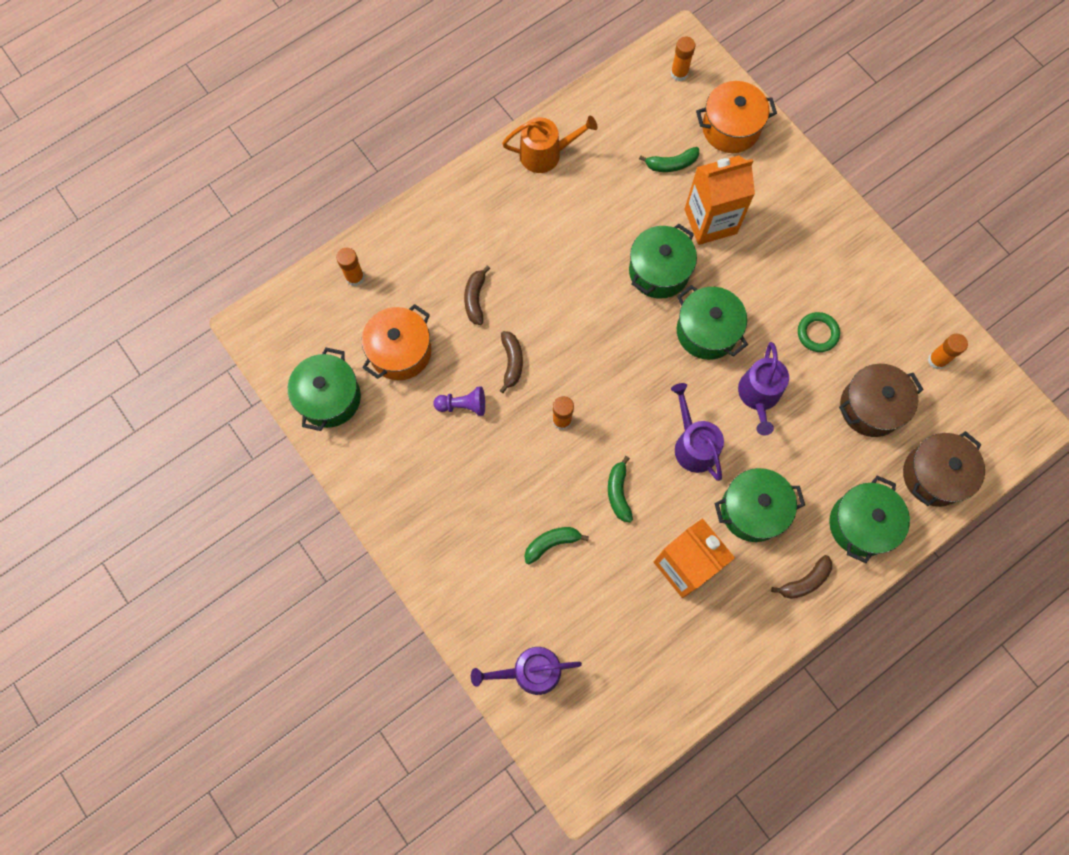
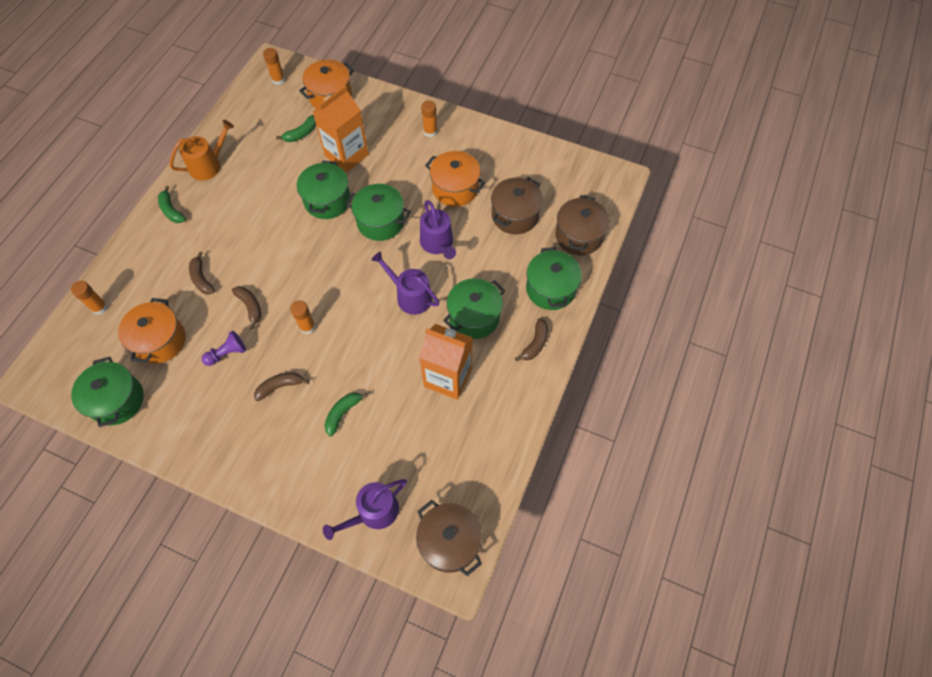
camera: 30 degrees left, 10 degrees down
(500, 475) = (280, 386): none -> brown banana
(592, 748) = (449, 542): none -> brown pot
(618, 492) = (374, 353): green banana -> green banana (171, 210)
(817, 333) = (455, 188): green ring -> orange pot
(937, 360) = (540, 168): orange glue stick -> orange glue stick (430, 132)

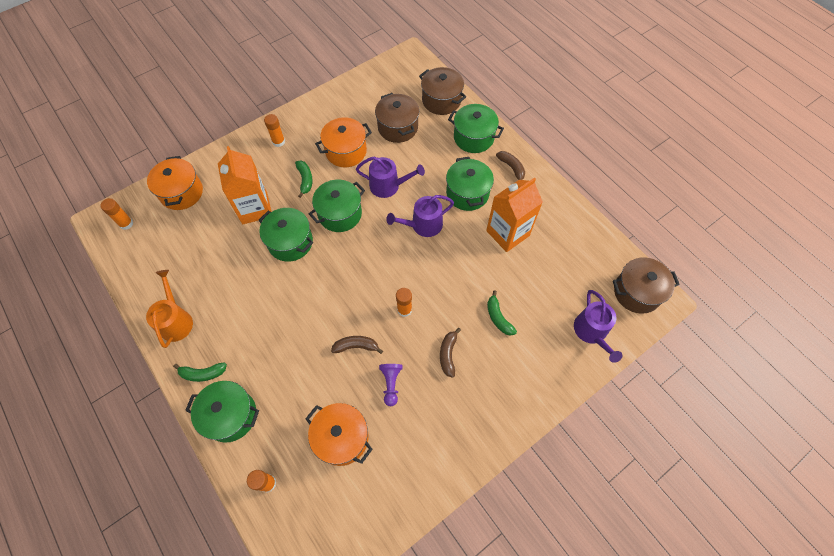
camera: 60 degrees left, 0 degrees up
(117, 400) = (381, 501): green pot -> green pot (230, 415)
(202, 278) = (299, 375): brown banana -> none
(301, 133) = (203, 231): green banana -> green banana (305, 180)

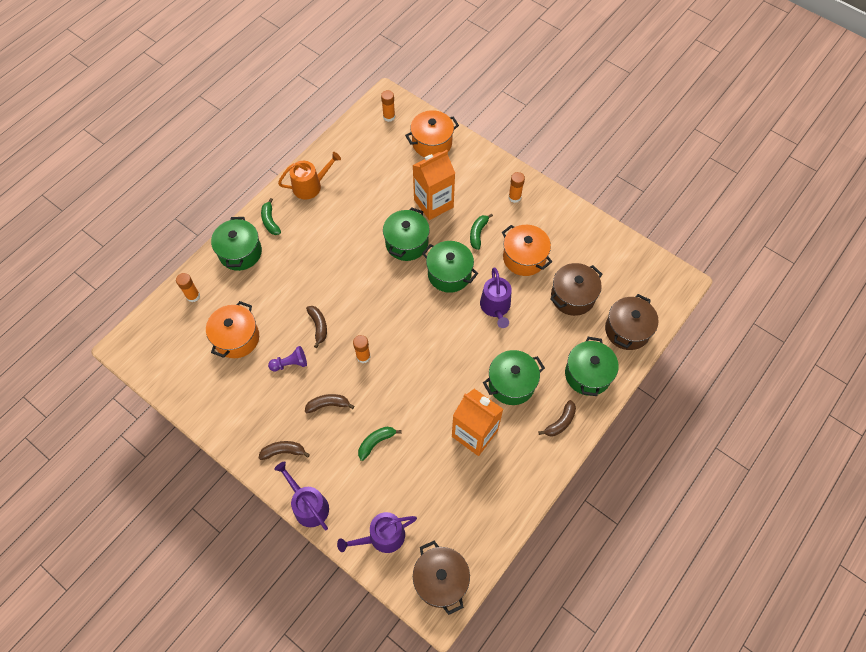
camera: 75 degrees right, 0 degrees up
(305, 180) = (478, 233): green banana -> green banana turned 135 degrees clockwise
(423, 225) = (459, 350): purple watering can -> purple watering can (308, 505)
(489, 409) = (283, 451): none -> brown banana

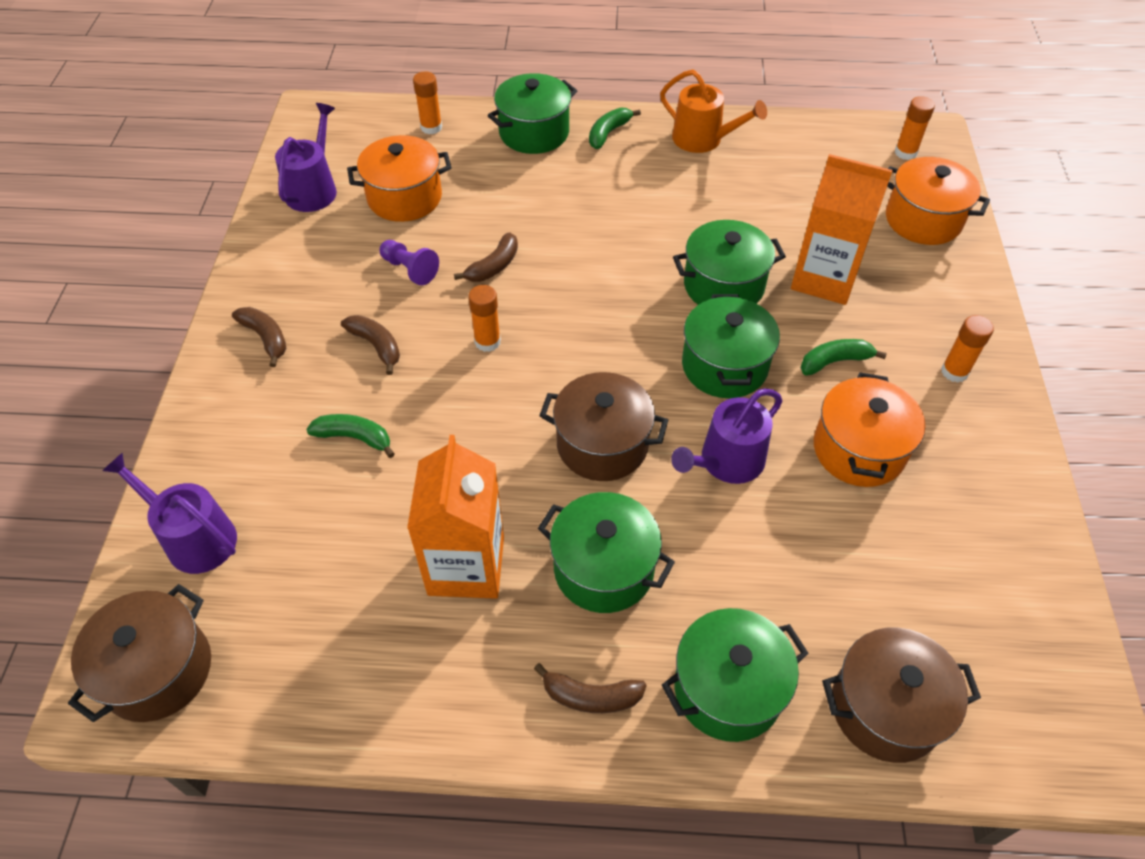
camera: 55 degrees right, 10 degrees down
(308, 505) = (196, 414): purple watering can -> purple watering can (313, 189)
(572, 296) = (861, 568): brown pot -> brown pot (602, 444)

